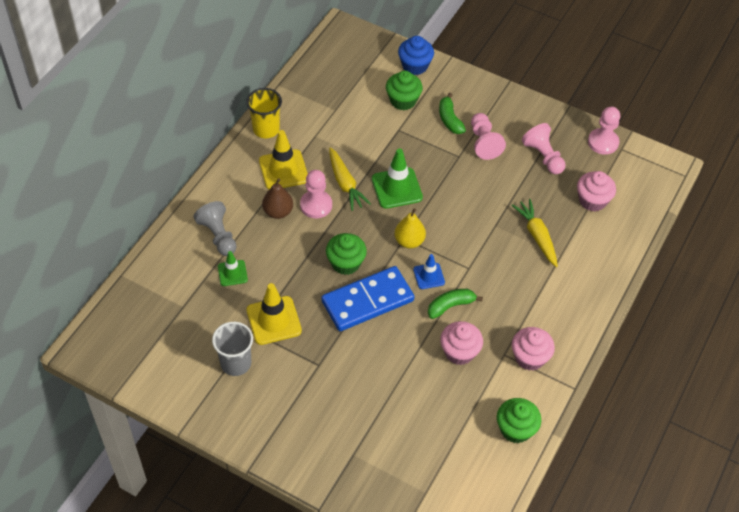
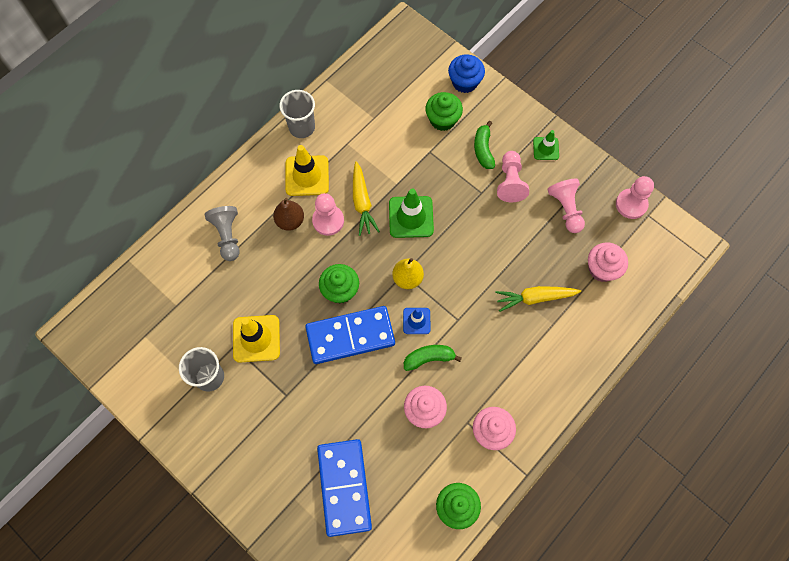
camera: 15 degrees right, 15 degrees up
(232, 273) = (230, 279): green traffic cone -> green traffic cone (546, 148)
(266, 129) = (302, 127): yellow cup -> grey cup
(401, 434) = (344, 487): none -> blue domino
(537, 236) = (535, 298): yellow carrot -> yellow carrot turned 90 degrees counterclockwise

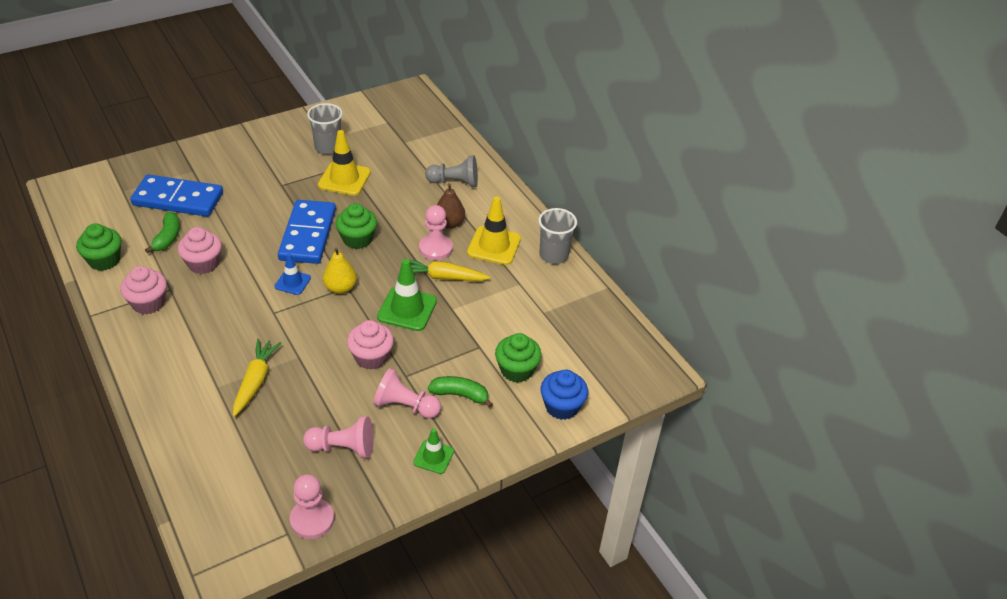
camera: 105 degrees right, 25 degrees down
(429, 358) = (249, 280): green banana -> green banana (168, 238)
(602, 269) = (249, 455): pink cupcake -> pink cupcake (371, 357)

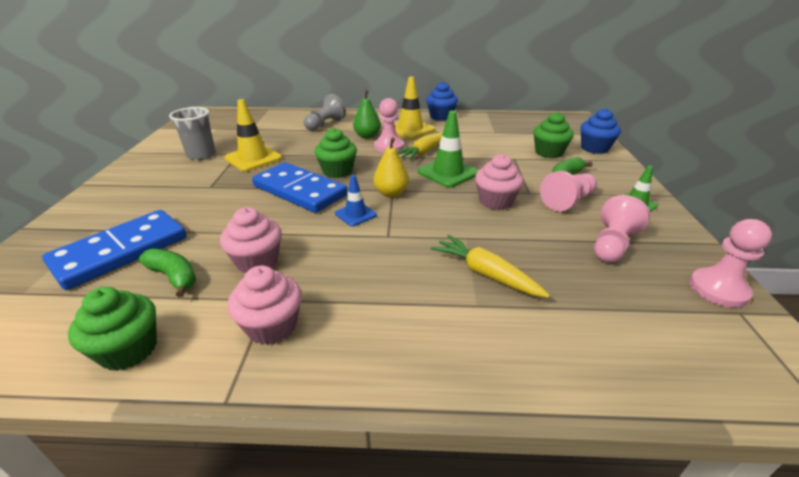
camera: 55 degrees left, 10 degrees down
(449, 223) = (367, 136): brown pear -> green pear
(553, 255) = (441, 117): grey cup -> blue cupcake

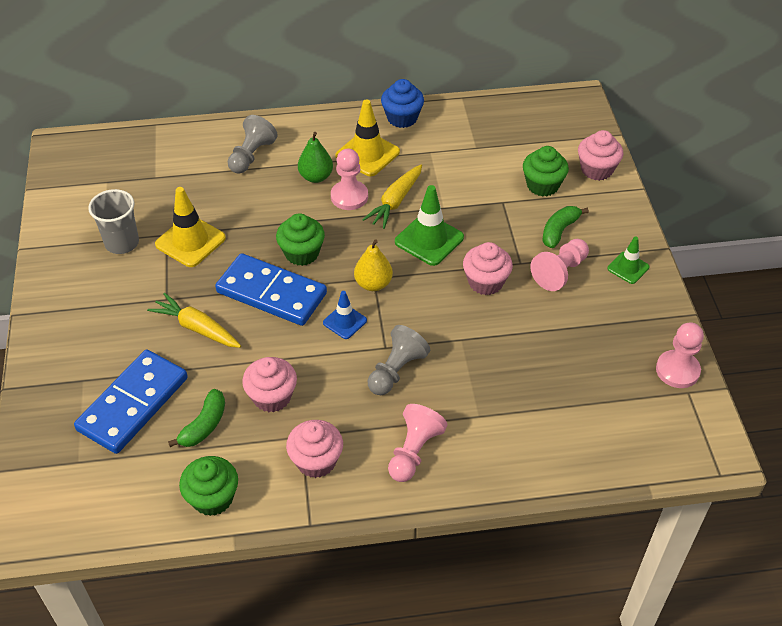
camera: 10 degrees left, 15 degrees up
(174, 277) = (204, 425): green banana -> green banana turned 90 degrees clockwise
(393, 254) = (396, 370): none -> grey pawn
(486, 274) = (483, 381): yellow carrot -> yellow carrot (197, 328)
(594, 148) = (596, 170): blue cupcake -> pink cupcake
(612, 244) = (597, 329): pink pawn -> pink pawn (414, 451)

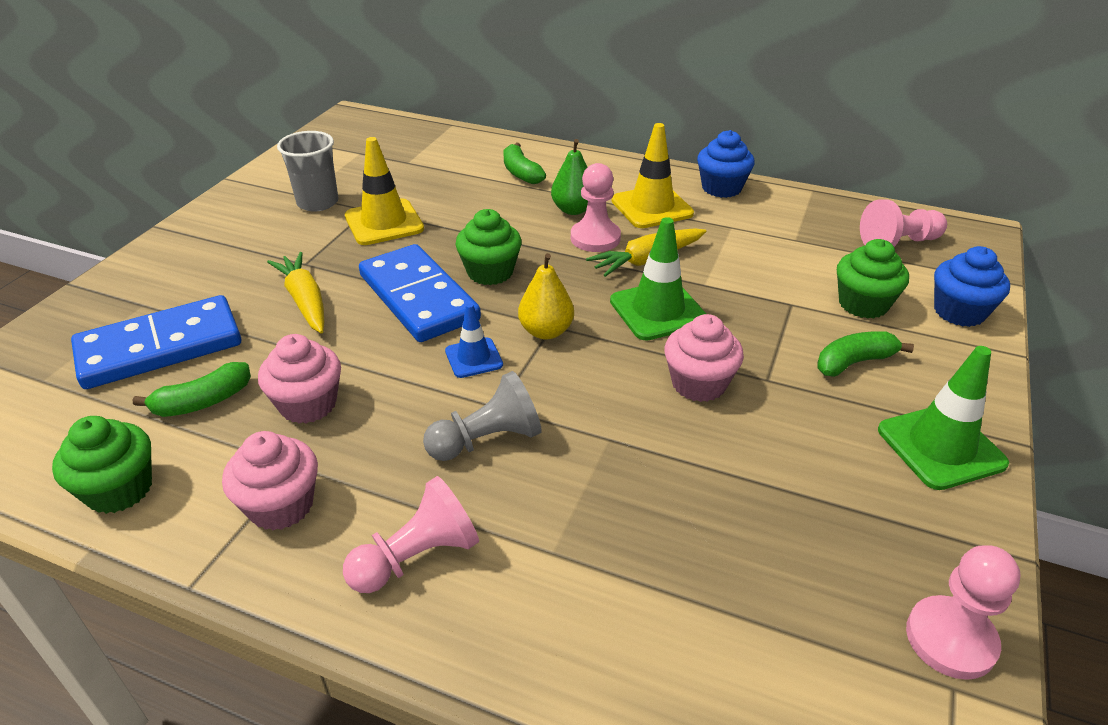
camera: 30 degrees right, 10 degrees down
(251, 156) = (521, 173): grey pawn -> green banana
(560, 272) = (821, 412): pink pawn -> pink pawn (898, 243)
(596, 170) = (959, 312): pink cupcake -> blue cupcake
(628, 268) = (940, 447): green traffic cone -> green traffic cone, size x1.69

